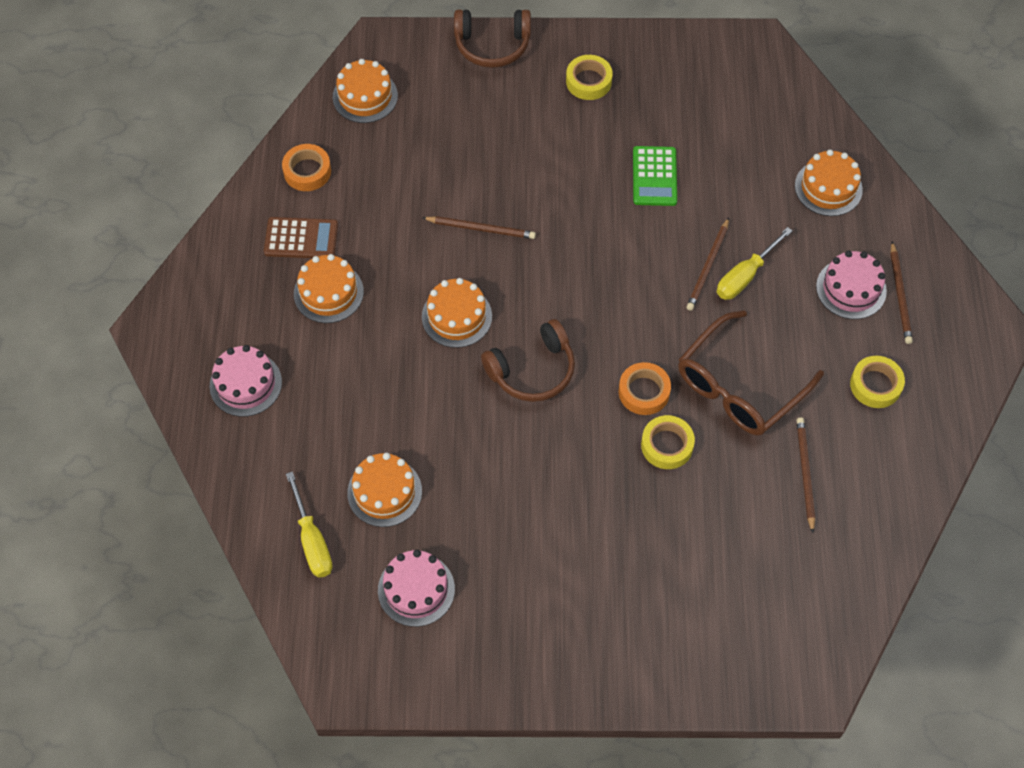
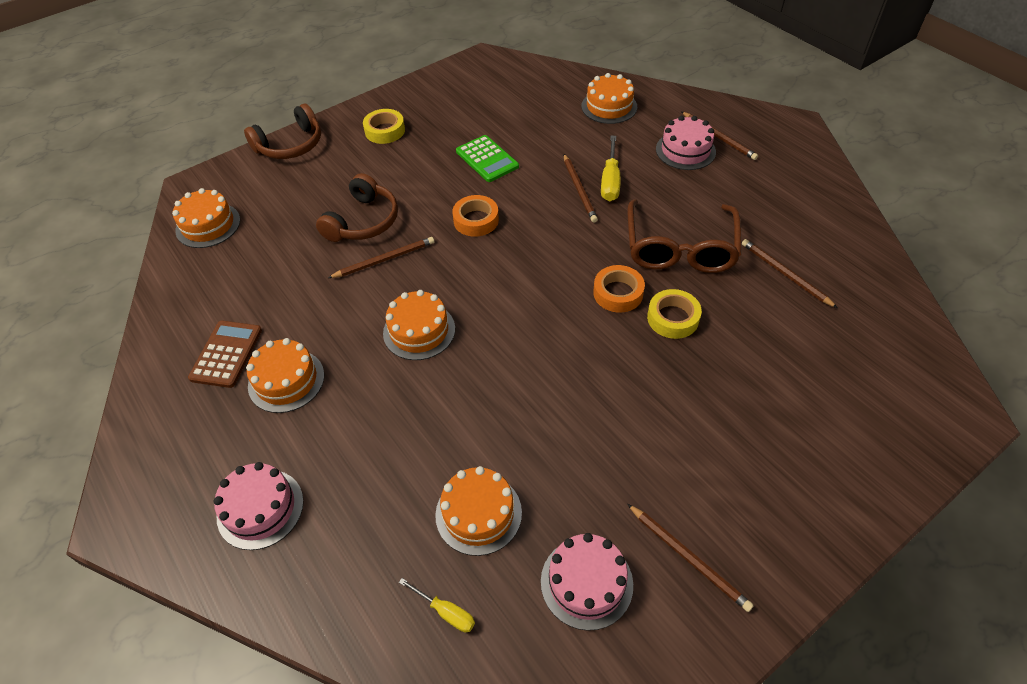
camera: 35 degrees left, 10 degrees down
(301, 239) = (226, 354): brown calculator -> brown calculator turned 45 degrees counterclockwise
(307, 171) = (194, 302): orange tape -> orange tape (476, 220)
(312, 540) = (446, 612): yellow screwdriver -> yellow screwdriver, size x0.61
(498, 625) = (688, 558): none -> brown pencil
(532, 370) = (518, 331): brown headphones -> brown headphones (363, 221)
(875, 385) = (764, 194): yellow tape -> none

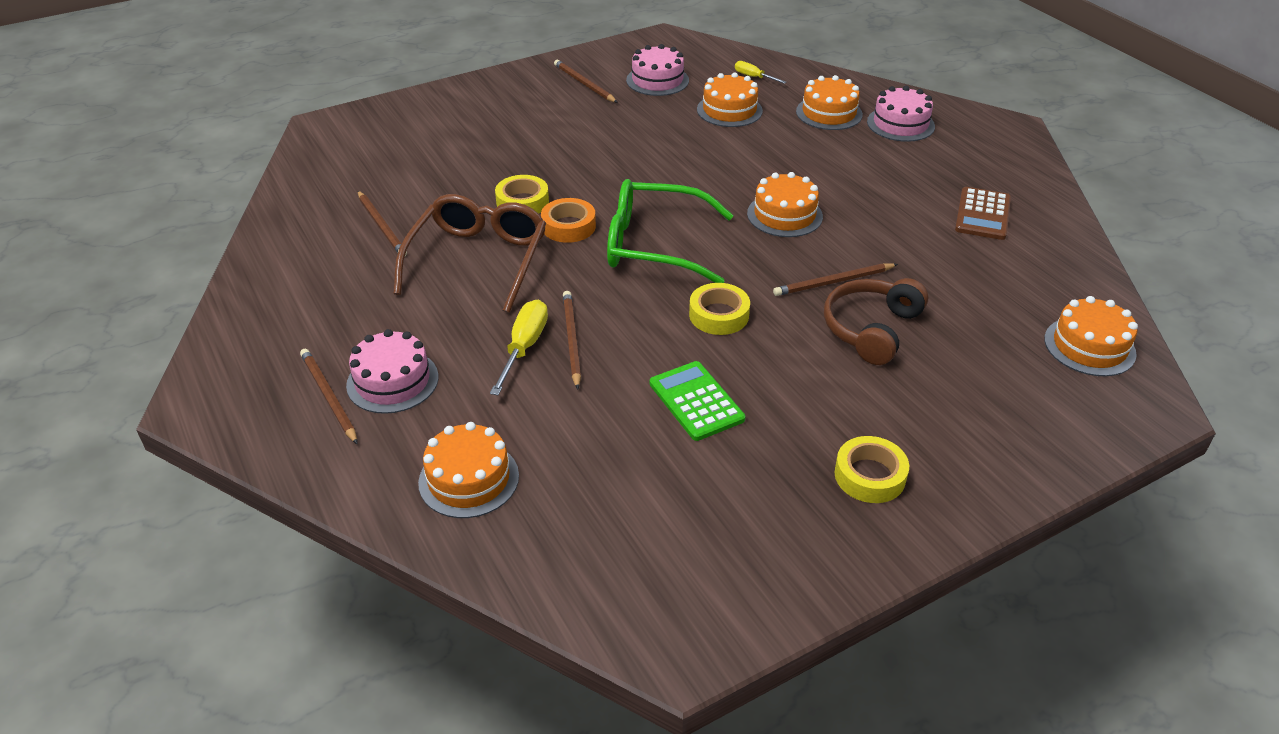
camera: 175 degrees left, 10 degrees down
(286, 380) = (911, 191): orange cake -> orange cake (829, 113)
(290, 145) = (1030, 466): brown headphones -> none
(476, 220) = (719, 315): orange tape -> yellow tape
(535, 280) = (656, 245): none -> green glasses

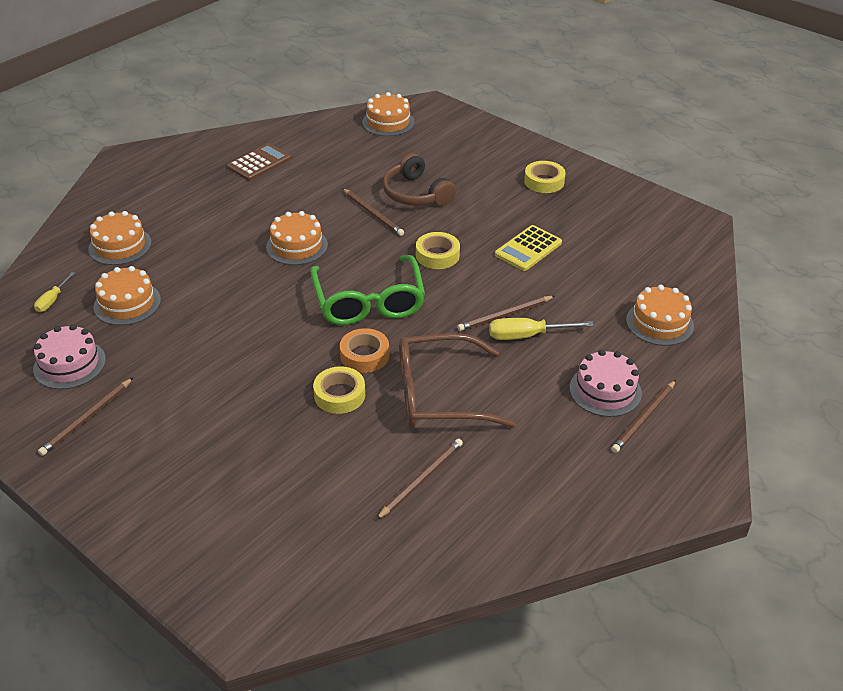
camera: 110 degrees left, 0 degrees up
(696, 401) = (528, 249): green calculator -> yellow calculator
(871, 329) = (416, 194): brown headphones -> brown headphones turned 45 degrees clockwise
(900, 124) = (131, 207): pink cake -> none
(982, 214) = (259, 163): brown calculator -> brown calculator turned 45 degrees counterclockwise

